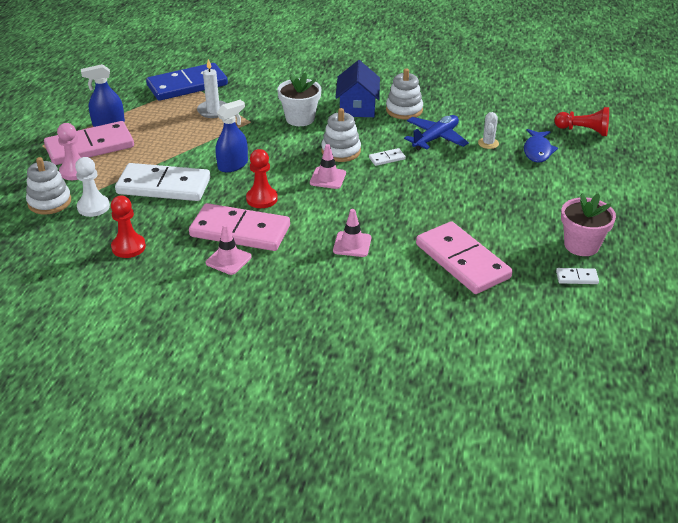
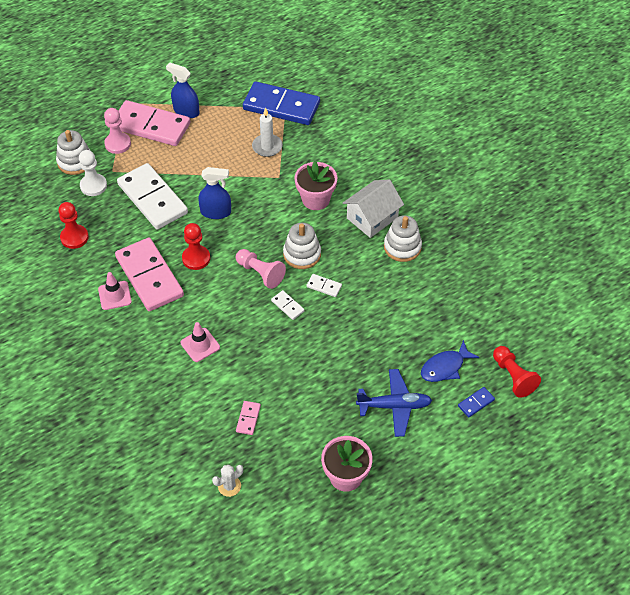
camera: 45 degrees right, 15 degrees up
(300, 118) = (315, 199): white flower pot -> pink flower pot
(328, 178) = (260, 273): pink traffic cone -> pink pawn
(357, 107) = (372, 218): blue house -> white house
(435, 138) = (385, 294): blue plane -> blue plane (394, 406)
(462, 261) = (248, 418): pink domino -> pink domino, size x0.40
(488, 143) = (418, 330): white cactus -> white cactus (229, 486)
(577, 277) = (301, 498): white domino -> white domino (287, 306)
(586, 156) = (476, 403): none -> blue domino

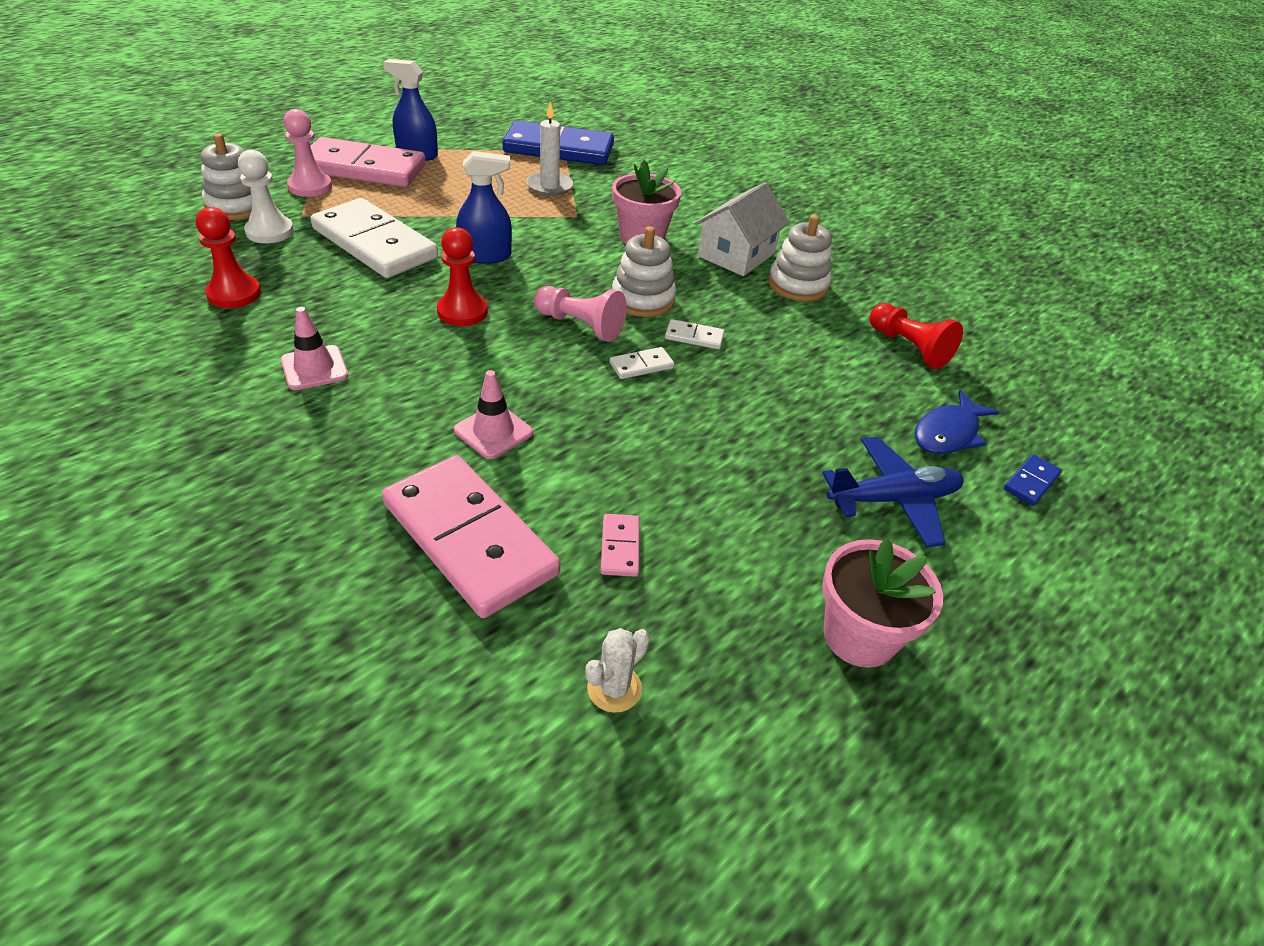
camera: 15 degrees left, 10 degrees down
(149, 276) = (380, 339): pink domino -> pink domino (470, 538)
(287, 306) = (641, 365): white domino -> white domino turned 60 degrees counterclockwise
(513, 376) = (1066, 438): red pawn -> red pawn (908, 347)

